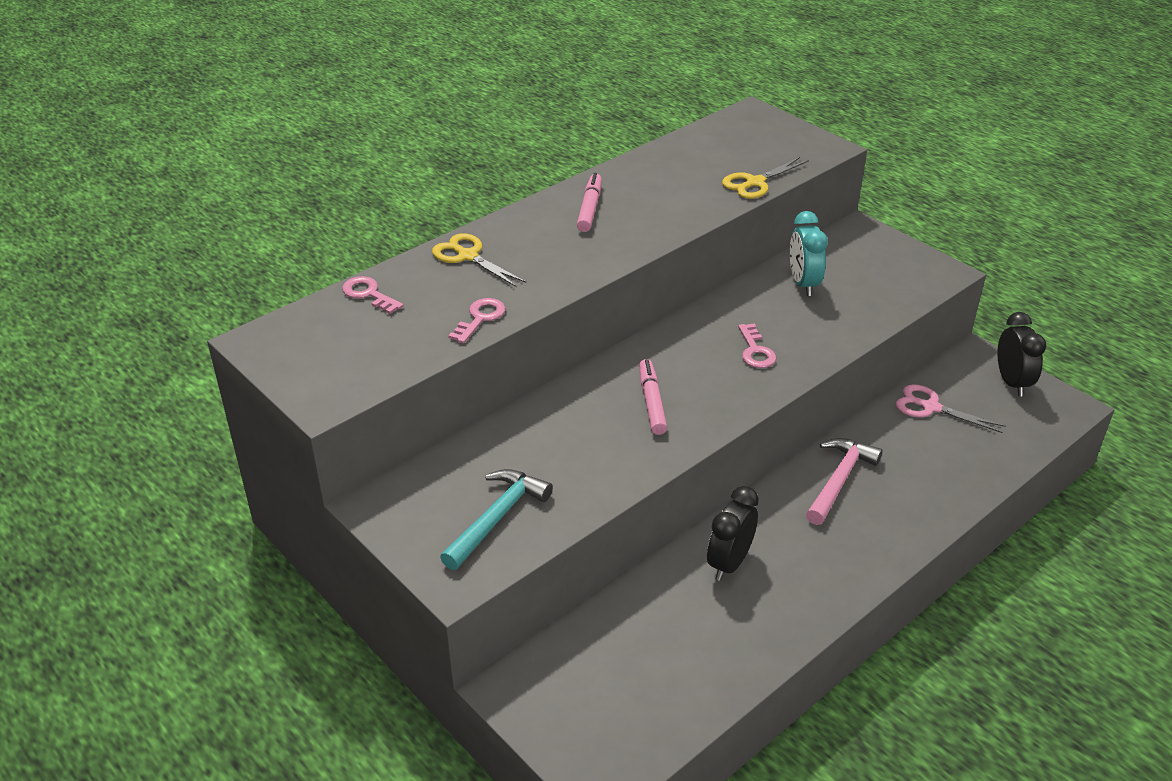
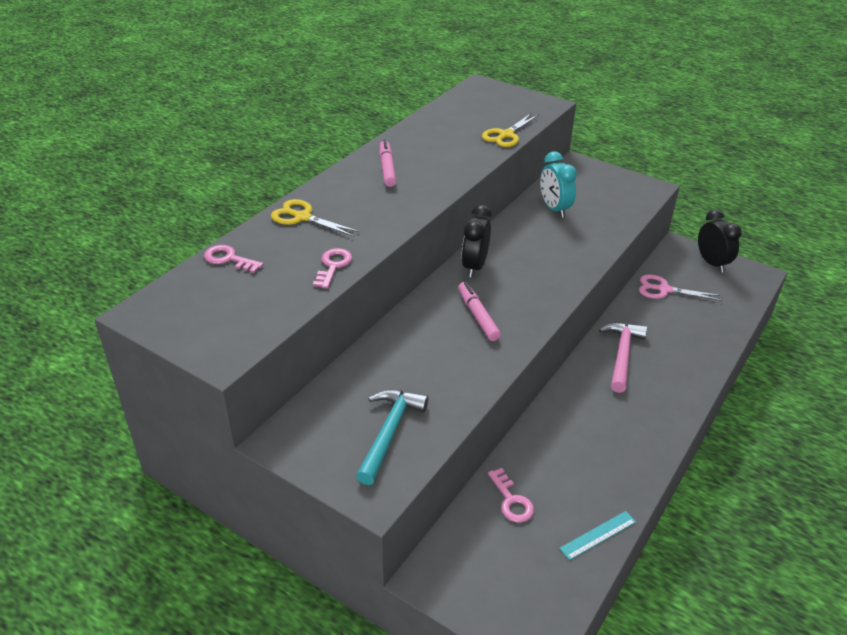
camera: 15 degrees left, 0 degrees up
(720, 682) = (598, 535): none -> turquoise ruler
(729, 563) = (566, 435): black clock -> black clock (474, 266)
(755, 351) = (541, 264): pink key -> pink key (511, 501)

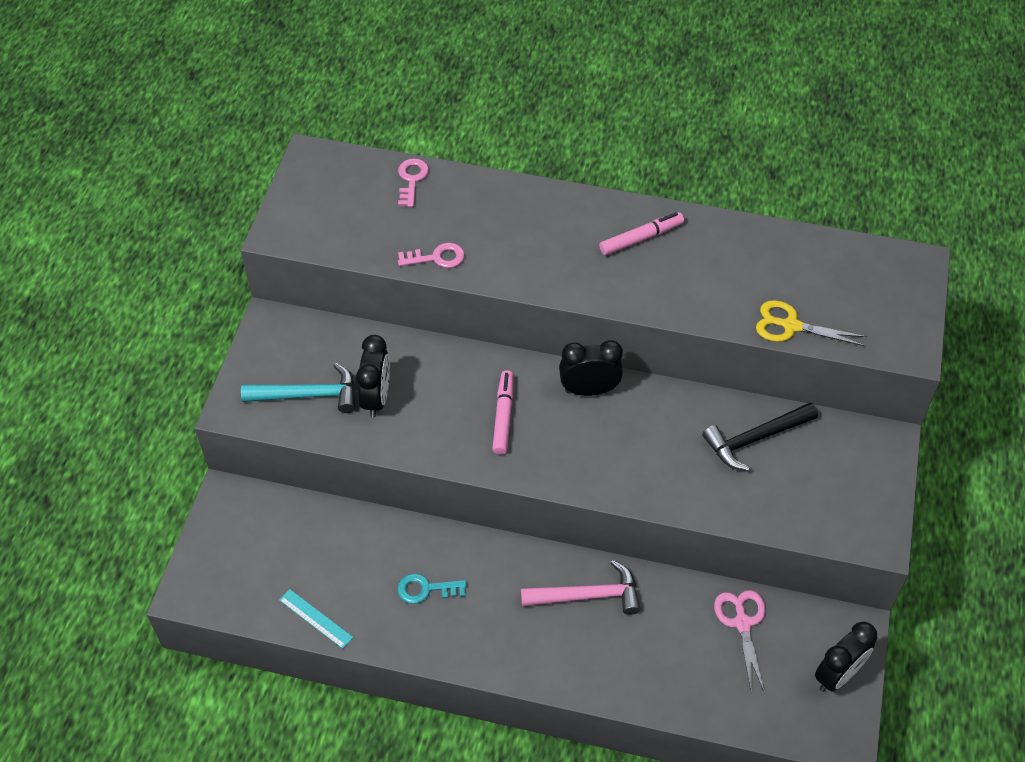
camera: 70 degrees right, 15 degrees up
(302, 217) = (507, 204): yellow scissors -> none
(418, 386) = (376, 398): none -> black clock
(477, 316) = (503, 416): pink marker -> pink marker turned 45 degrees counterclockwise
(511, 501) = (331, 538): pink key -> none
(554, 209) = (755, 439): turquoise clock -> black hammer
(588, 448) = (425, 589): none -> turquoise key

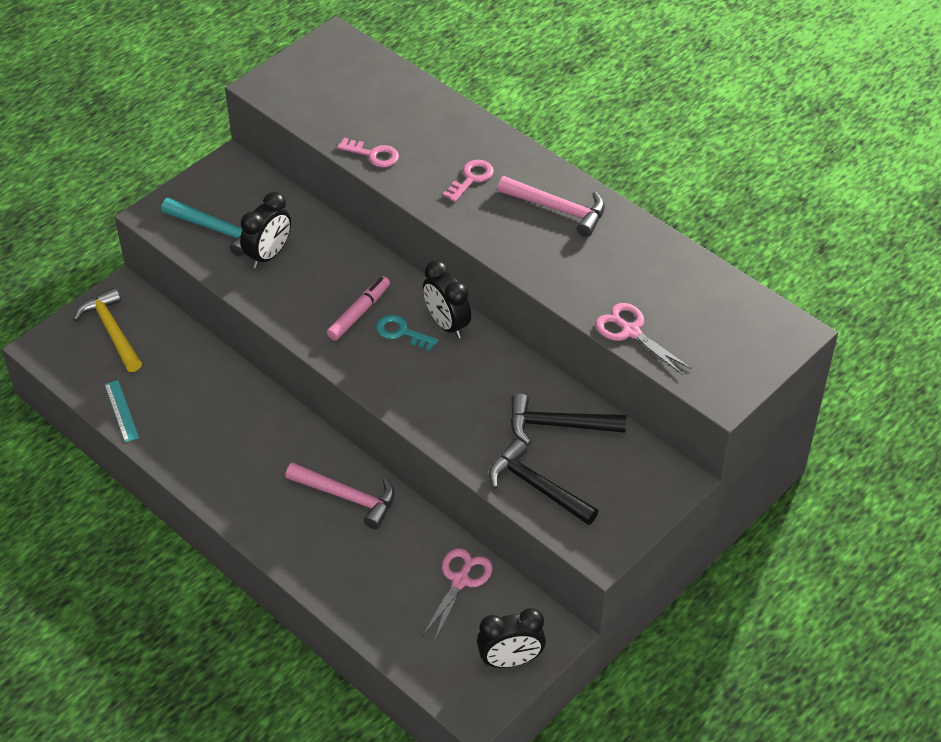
camera: 30 degrees right, 5 degrees down
(246, 541) = (112, 331): none -> yellow hammer
(411, 179) = (402, 87): pink key -> pink key (471, 178)
(425, 589) = (221, 430): turquoise key -> turquoise key (401, 332)
(589, 390) = (446, 324): black clock -> black clock turned 150 degrees counterclockwise
(641, 238) = (558, 209): pink marker -> pink hammer
(782, 506) = (537, 487): none -> black hammer
(791, 326) = (630, 331): yellow scissors -> pink scissors

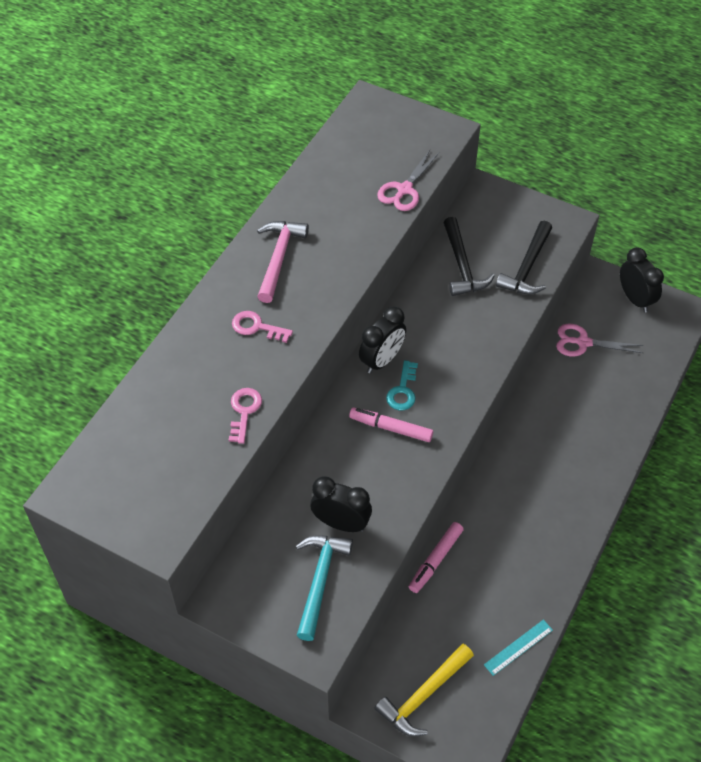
camera: 105 degrees left, 5 degrees up
(239, 371) = (435, 560): none -> pink marker
(347, 497) = (539, 436): pink hammer -> none

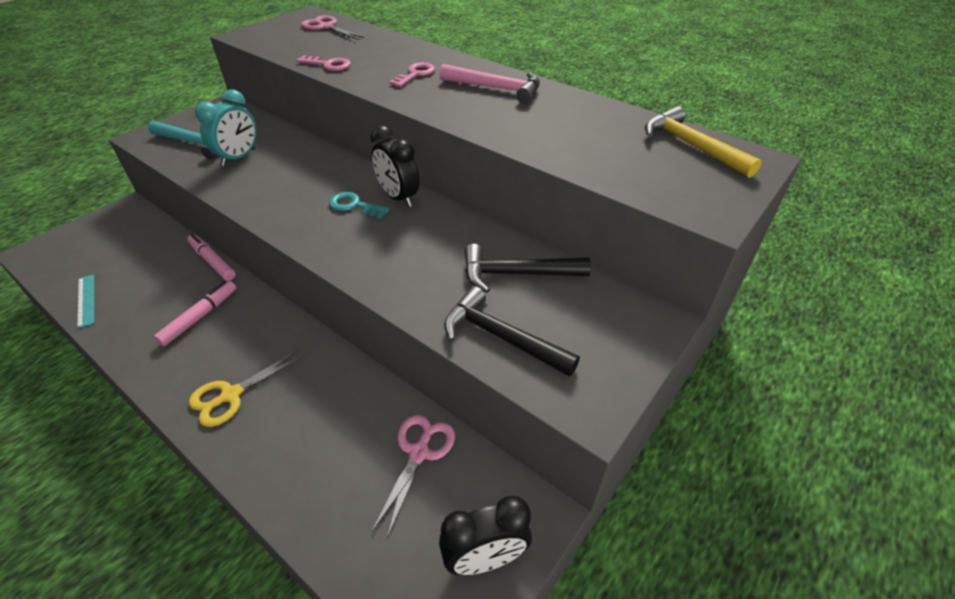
camera: 100 degrees right, 10 degrees down
(341, 523) = (238, 157): black clock -> turquoise clock
(391, 428) = (314, 193): pink marker -> pink marker (200, 317)
(404, 190) = (588, 166): pink scissors -> pink scissors (326, 27)
(423, 695) = (105, 237): yellow hammer -> yellow hammer (691, 146)
(578, 471) = (231, 395): none -> yellow scissors

